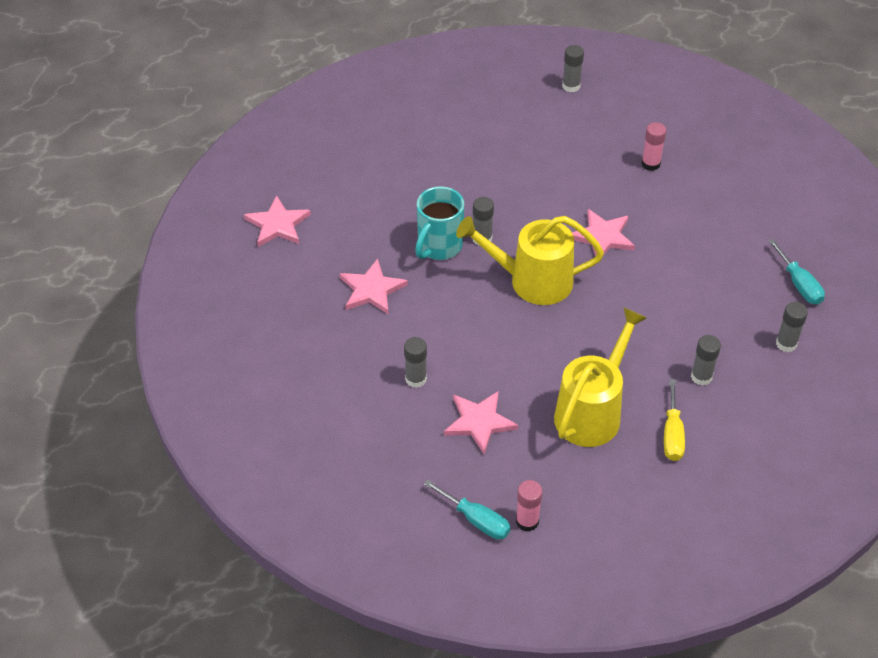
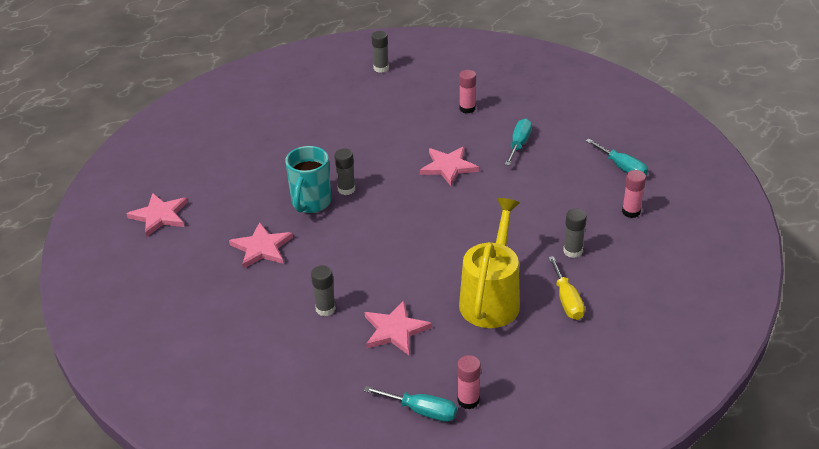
camera: 15 degrees left, 10 degrees down
(531, 281) = (400, 211): yellow watering can -> none
(693, 225) = (519, 144): none -> turquoise screwdriver
(786, 344) = (631, 212): grey glue stick -> pink glue stick

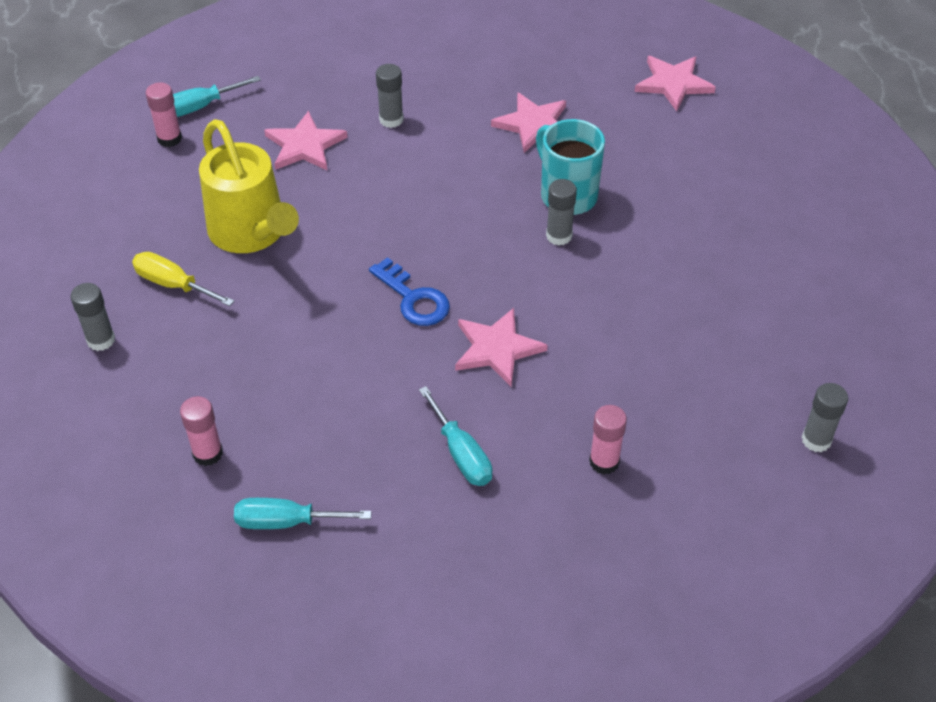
camera: 130 degrees right, 10 degrees up
(454, 210) = (413, 299): none -> blue key
(572, 251) = (224, 345): grey glue stick -> grey glue stick (101, 340)

